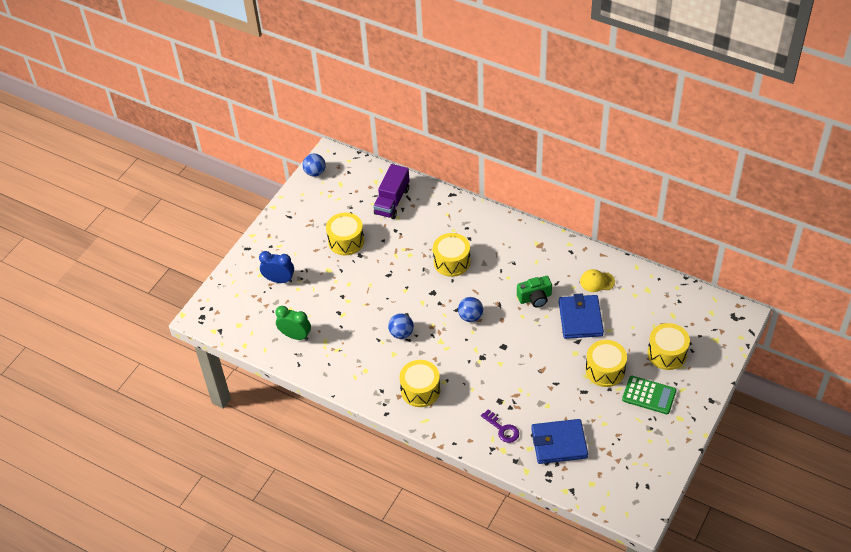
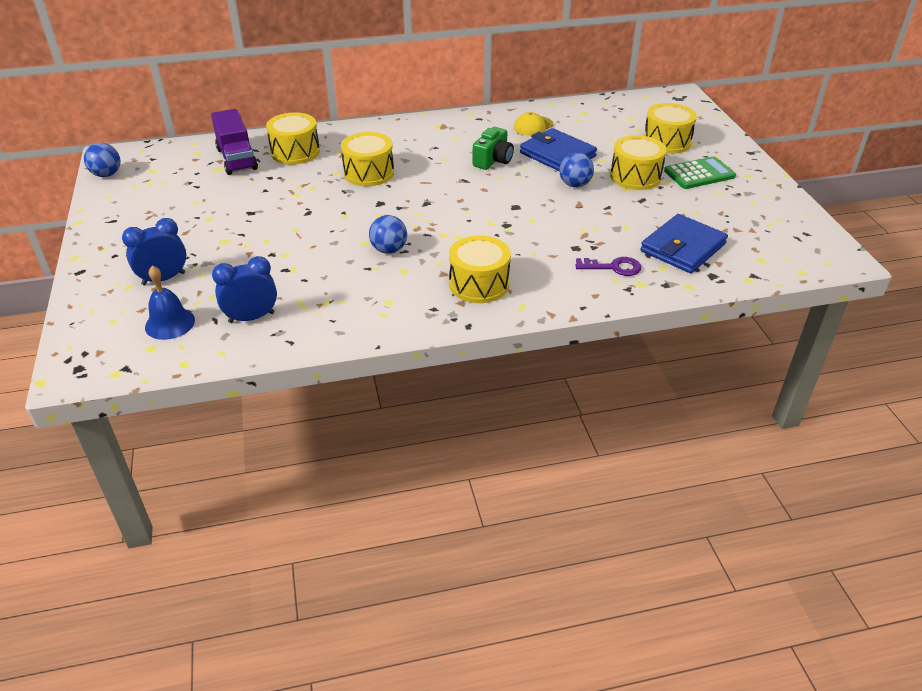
camera: 45 degrees left, 10 degrees down
(258, 314) = (170, 323): none -> blue bell
(295, 336) = (251, 317): green clock -> blue clock
(346, 241) = (218, 209): yellow drum -> yellow drum (295, 152)
(470, 317) = (448, 202): blue ball -> blue ball (575, 185)

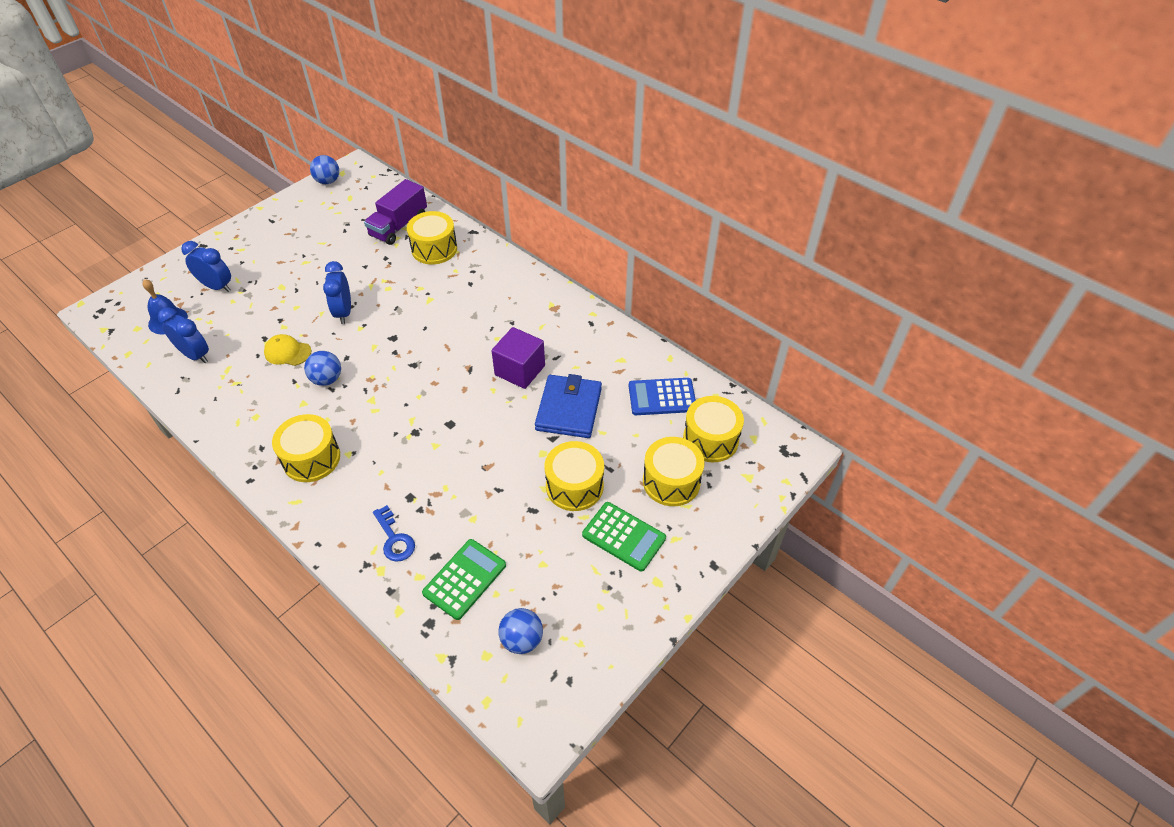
camera: 55 degrees right, 10 degrees up
(312, 217) = (344, 312): none -> blue clock
(369, 173) = (435, 306): yellow drum -> yellow drum (710, 439)
(493, 160) = (520, 370): green camera -> purple cube
(533, 126) = (610, 366): yellow cap -> yellow cap (287, 352)
(575, 185) = (521, 447): blue ball -> blue ball (522, 639)
(586, 119) = (662, 397): none -> blue calculator
(613, 267) = (394, 539): purple key -> blue key
(683, 247) = (464, 579): blue wallet -> green calculator

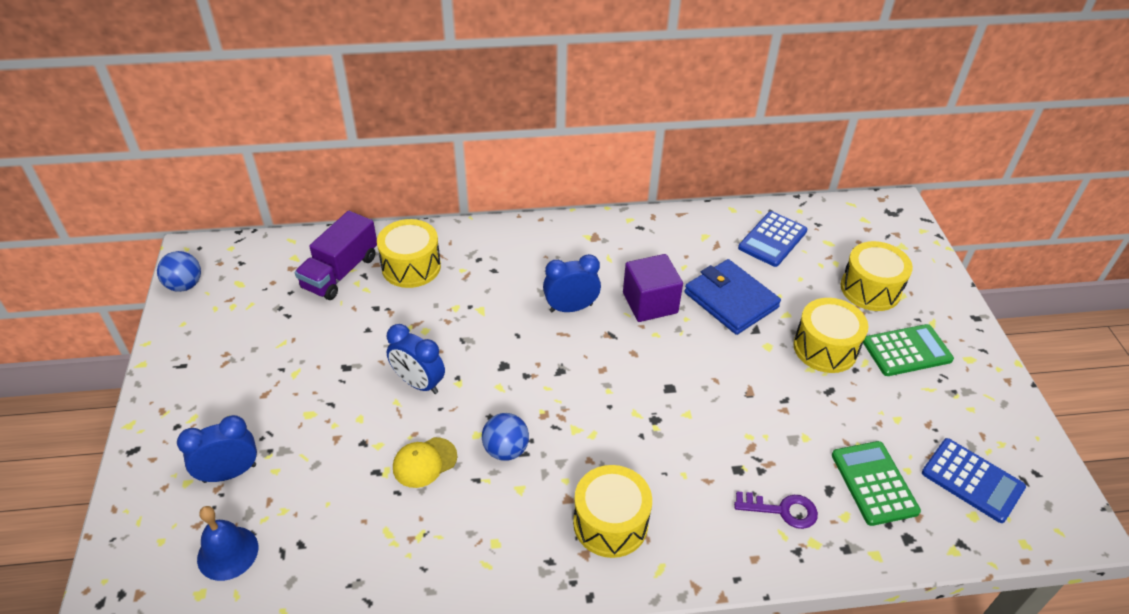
camera: 50 degrees left, 5 degrees down
(195, 355) = (326, 553): blue clock -> blue clock (571, 308)
(394, 539) = (782, 510): blue key -> purple key
(398, 226) = (340, 272): purple truck -> purple truck turned 45 degrees clockwise
(522, 639) = (972, 480): blue ball -> blue calculator
(710, 439) = (845, 242): yellow drum -> none

